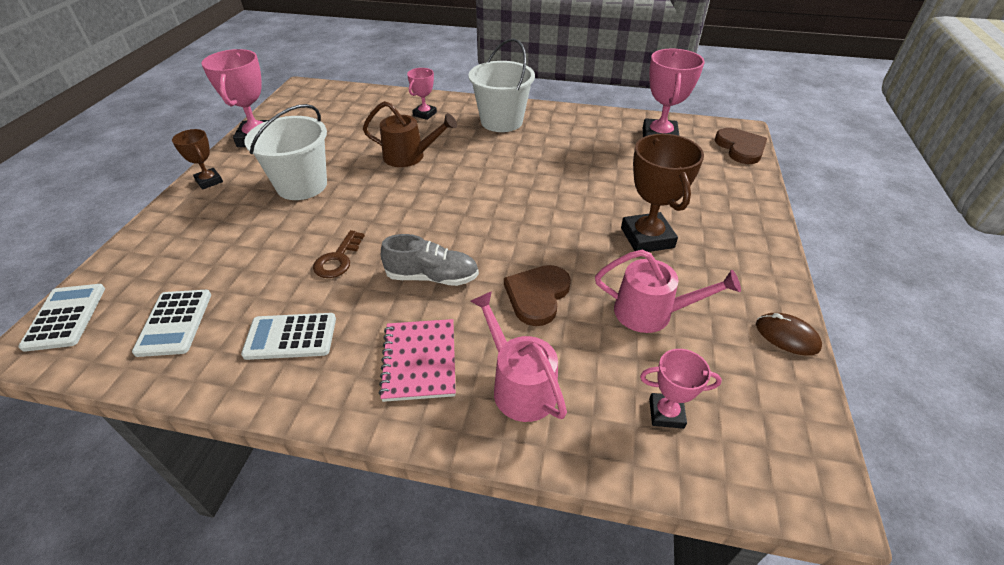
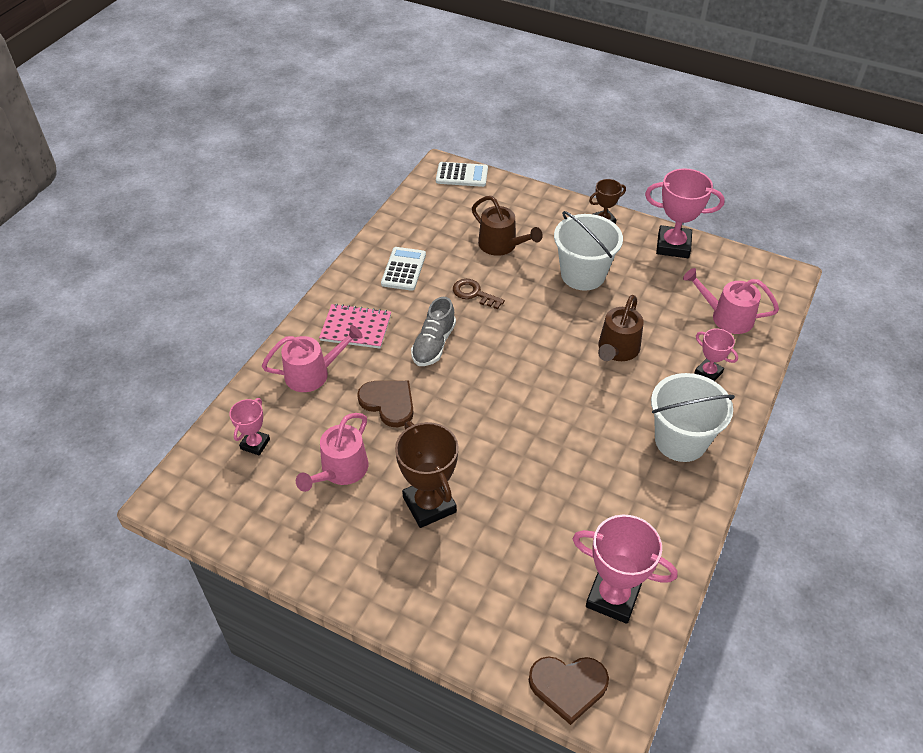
camera: 105 degrees right, 5 degrees up
(174, 323) = (438, 219): white calculator -> none
(245, 250) = (502, 245): none -> brown watering can
(356, 109) = (726, 317): none -> pink watering can
(647, 238) = (429, 504): brown trophy -> brown trophy turned 60 degrees clockwise
(787, 336) = (277, 554): brown mouse -> none

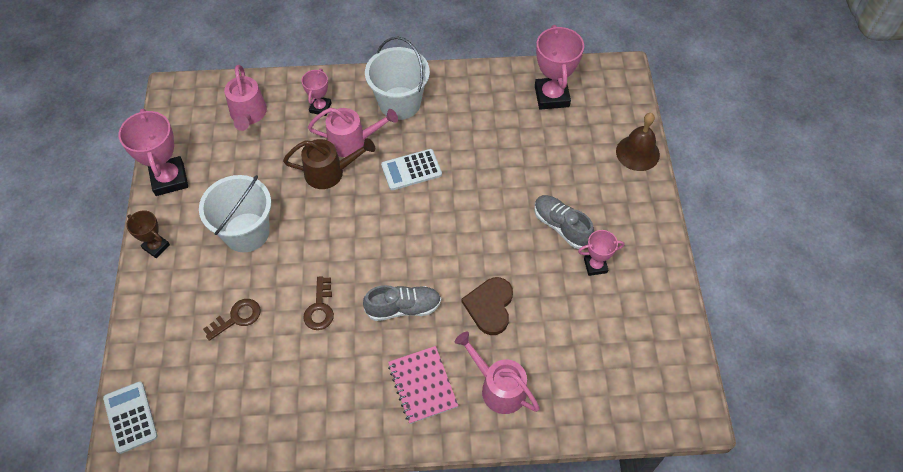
camera: 120 degrees left, 10 degrees up
(255, 444) = (599, 383): pink trophy -> pink trophy (595, 266)
(340, 471) = (577, 302): pink watering can -> pink watering can (352, 141)
(403, 269) = (319, 389): white calculator -> white calculator (411, 170)
(429, 504) = (561, 226): brown trophy -> grey shoe
(472, 642) = (637, 153): none -> brown bell
(502, 245) = (237, 318): brown watering can -> brown key
(568, 686) = (625, 96): brown heart -> none

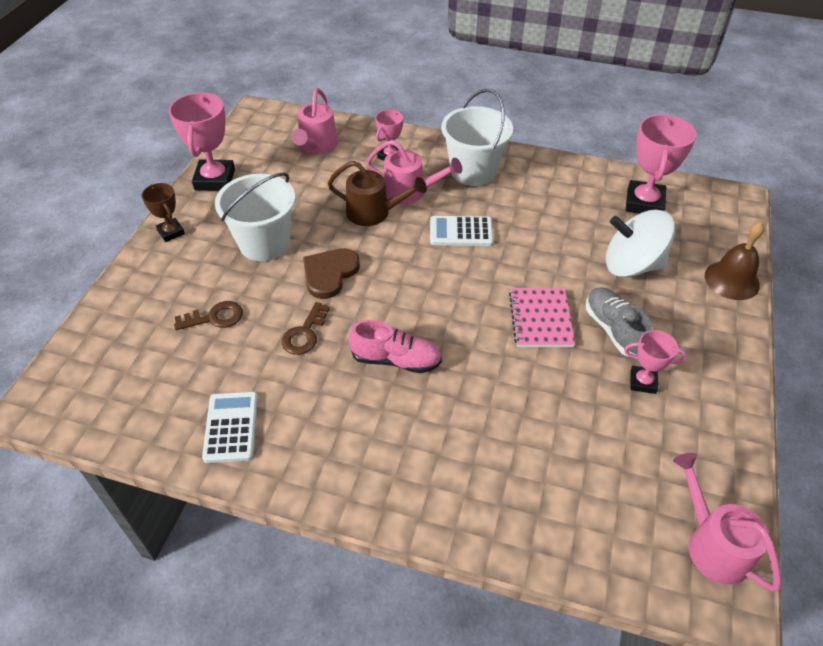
camera: 20 degrees right, 10 degrees down
(130, 417) = (58, 379): white calculator -> white calculator (231, 427)
(403, 308) = (396, 360): grey shoe -> pink shoe
(422, 385) = (383, 448): pink notebook -> pink notebook (540, 319)
(490, 306) = (497, 388): brown heart -> brown heart (329, 274)
(498, 387) = (474, 479): pink watering can -> pink watering can (712, 544)
(558, 162) = (632, 265): none -> white spinning top

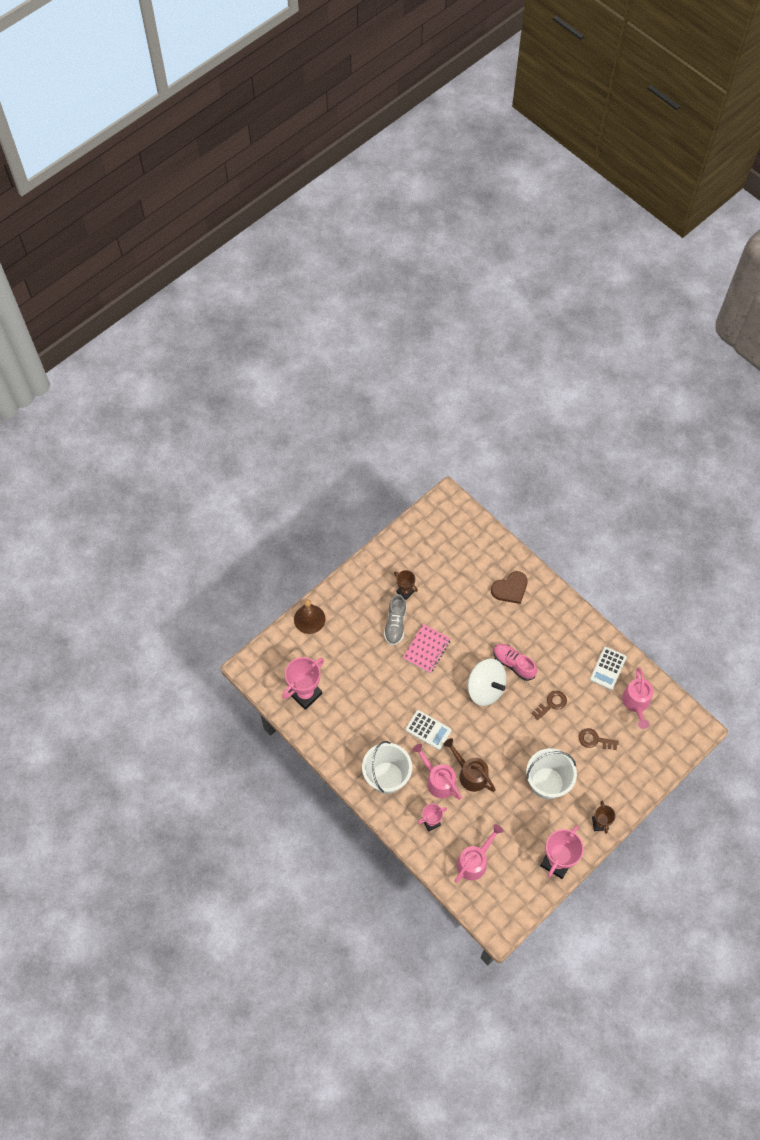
camera: 150 degrees left, 15 degrees up
(329, 274) = (520, 738): brown heart -> brown heart (510, 589)
(632, 265) = (352, 655): white spinning top -> white spinning top (485, 688)
(643, 382) = (405, 591): pink trophy -> brown trophy
(712, 544) = (437, 518): pink watering can -> pink watering can (636, 703)

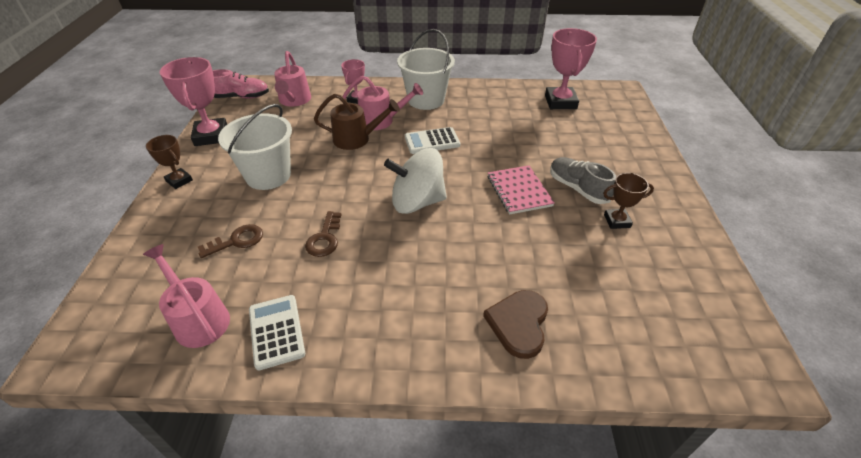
camera: 135 degrees right, 20 degrees down
(309, 619) = (645, 141): brown bell -> none
(513, 664) = (412, 244): pink shoe -> pink shoe (241, 97)

